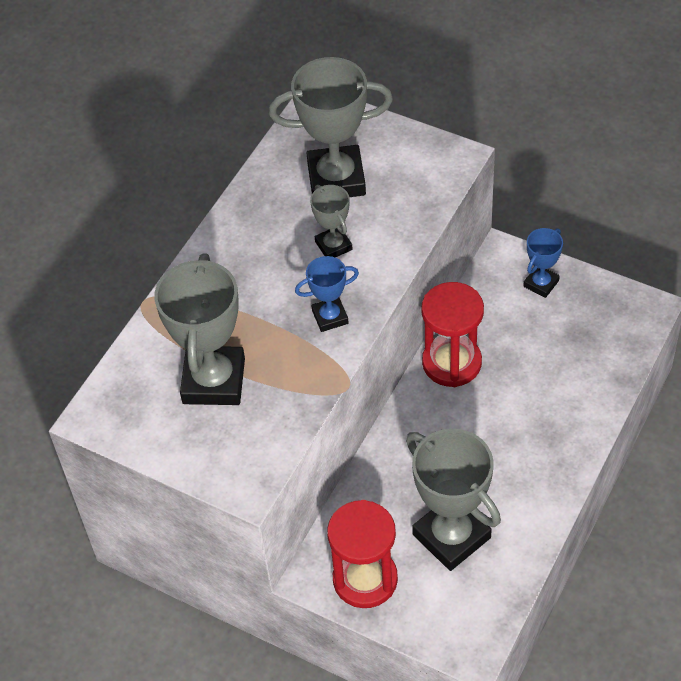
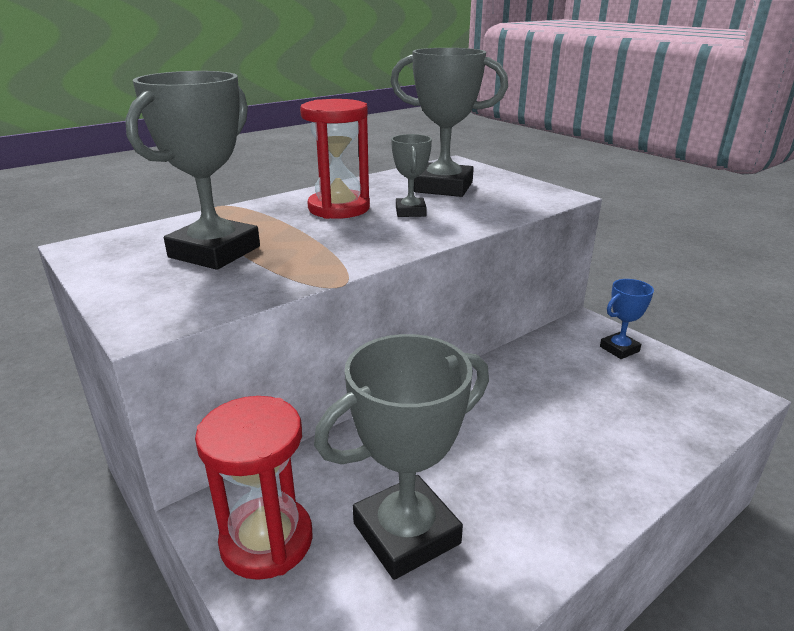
camera: 20 degrees right, 25 degrees down
(330, 317) = (368, 243): blue trophy -> none
(451, 363) = (498, 378): red hourglass -> red hourglass (339, 208)
(451, 536) = (406, 533): grey trophy -> grey trophy turned 75 degrees clockwise

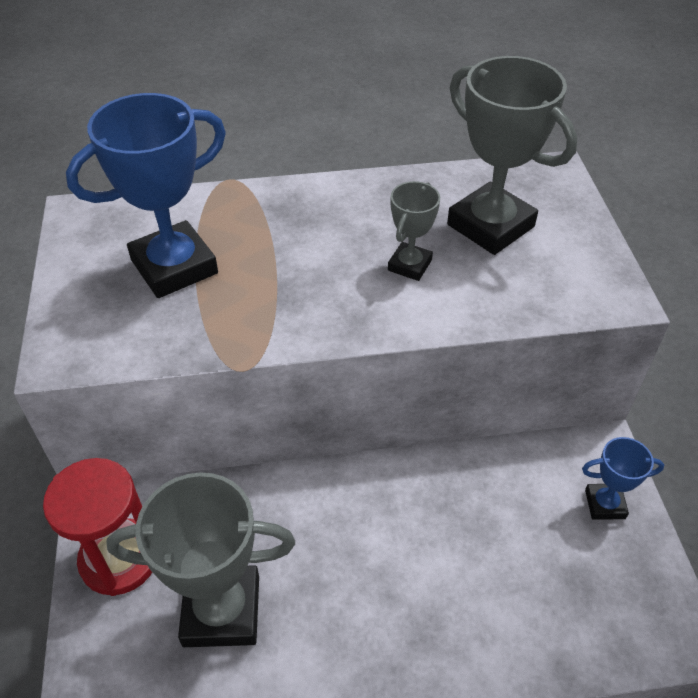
camera: 30 degrees right, 20 degrees up
(214, 252) = (174, 267): grey trophy -> blue trophy
(339, 208) = (341, 229): red hourglass -> none

